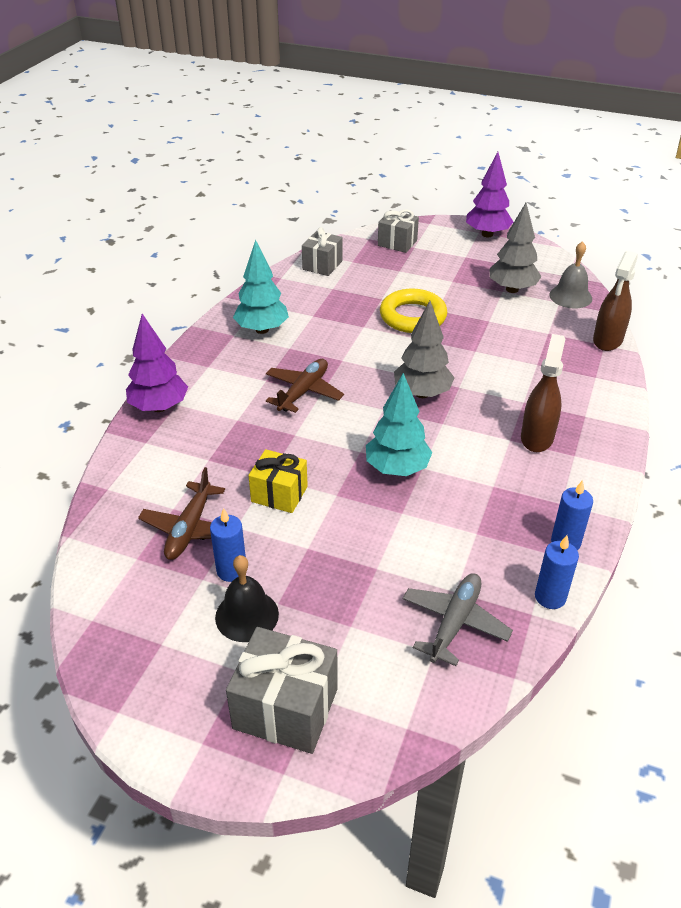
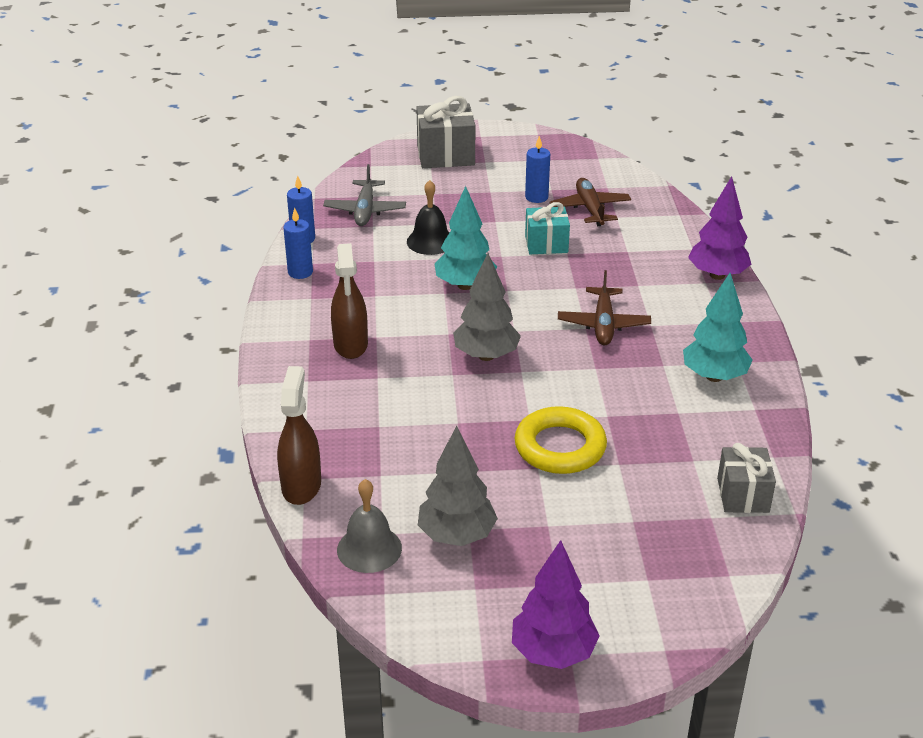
camera: 155 degrees right, 5 degrees down
(247, 615) = (504, 181): black bell -> black bell (430, 241)
(279, 494) = (546, 244): yellow gift -> turquoise gift
(397, 243) = (679, 578): grey gift -> none

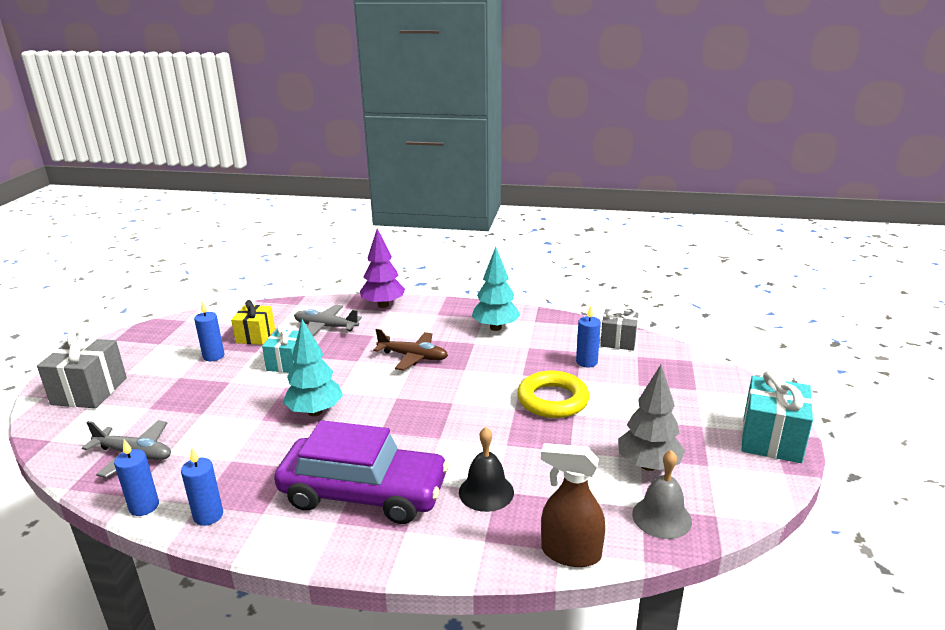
camera: 75 degrees left, 10 degrees down
(351, 345) = (363, 493): brown spray bottle -> purple car
(430, 241) = (229, 421): black bell -> black bell (486, 492)
(486, 355) = (423, 416): grey tree -> none
(553, 653) = (771, 439): purple tree -> turquoise gift
(590, 209) = (255, 336): brown plane -> yellow gift
(636, 247) = (325, 327): none -> grey plane
(666, 468) = (586, 362): none -> blue candle

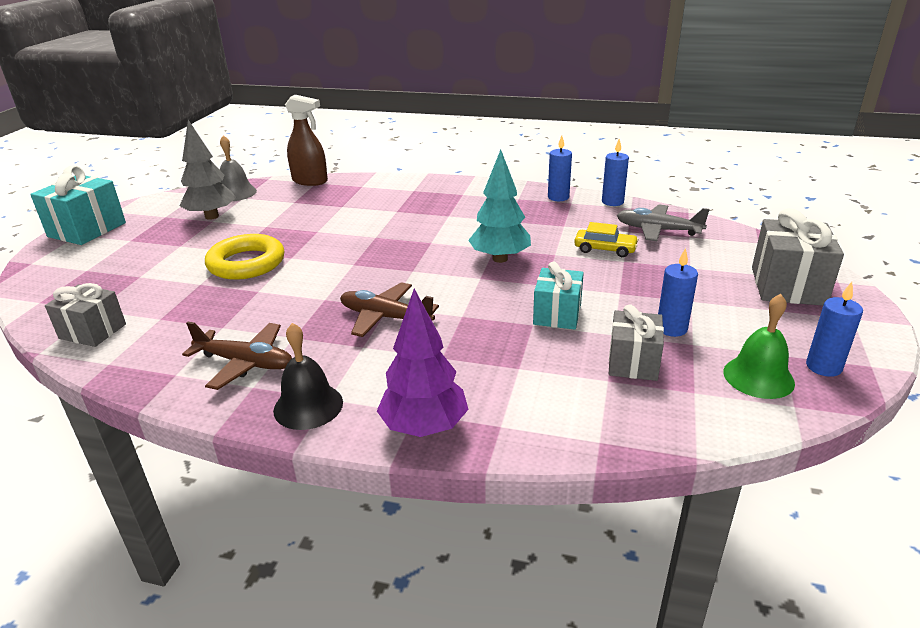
camera: 175 degrees left, 5 degrees up
(188, 331) = (758, 377): none -> green bell
(209, 426) = (605, 249): none -> yellow car
(255, 336) = (633, 362): yellow gift -> grey gift
(325, 327) = (523, 376): grey plane -> none
(363, 493) = (444, 206): purple car -> none
(486, 492) = (350, 205): black bell -> black bell (308, 406)
(495, 327) = (246, 363): turquoise tree -> brown plane
(586, 362) = (167, 303): blue candle -> blue candle (823, 367)

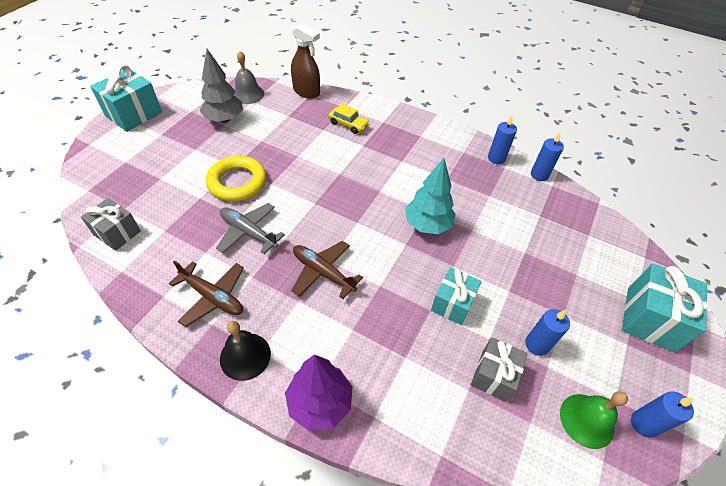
camera: 10 degrees right, 20 degrees up
(605, 249) = (514, 234): yellow car -> yellow car (348, 124)
(657, 230) = (565, 221): grey plane -> grey plane (248, 232)
(788, 286) = (650, 319): grey gift -> turquoise gift

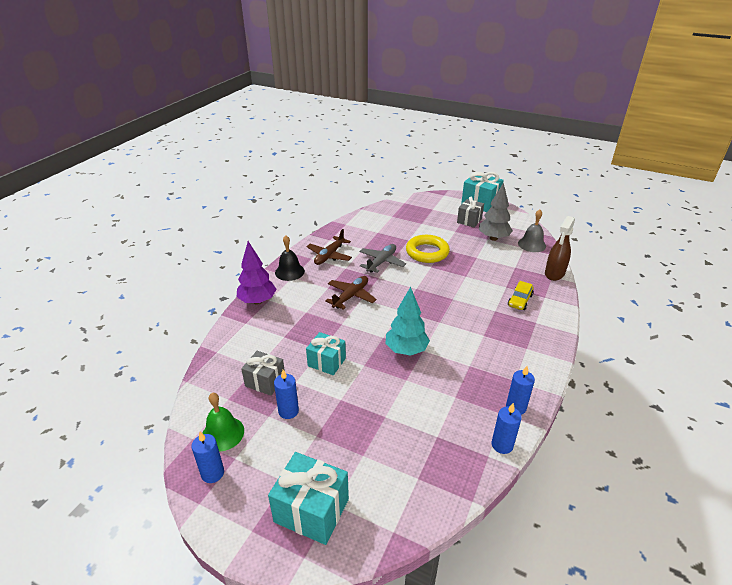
camera: 90 degrees right, 15 degrees down
(117, 233) = (373, 218): grey gift -> grey gift (469, 220)

